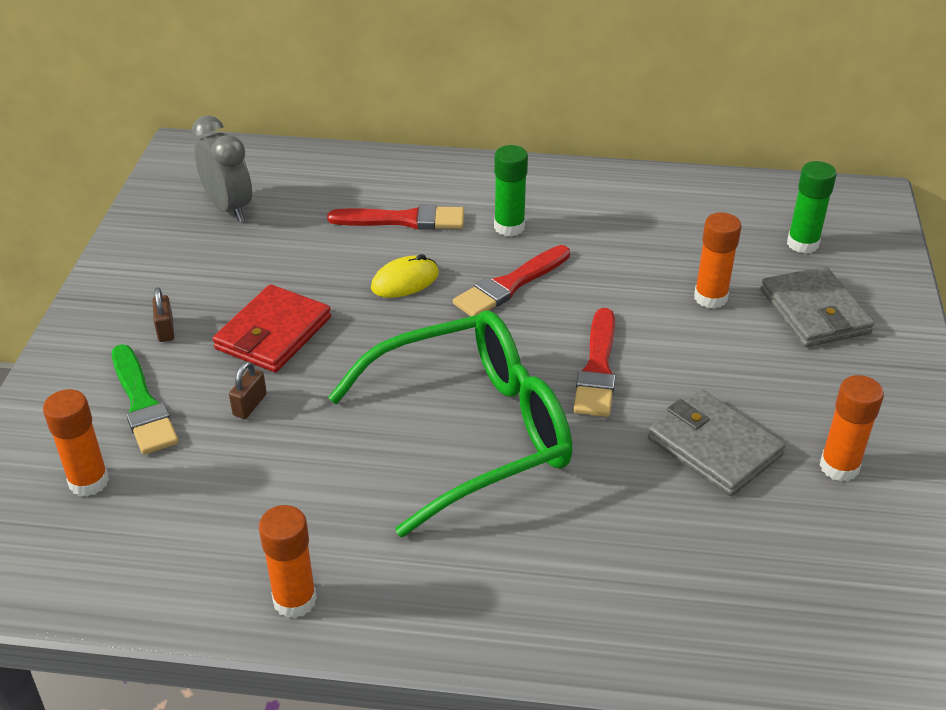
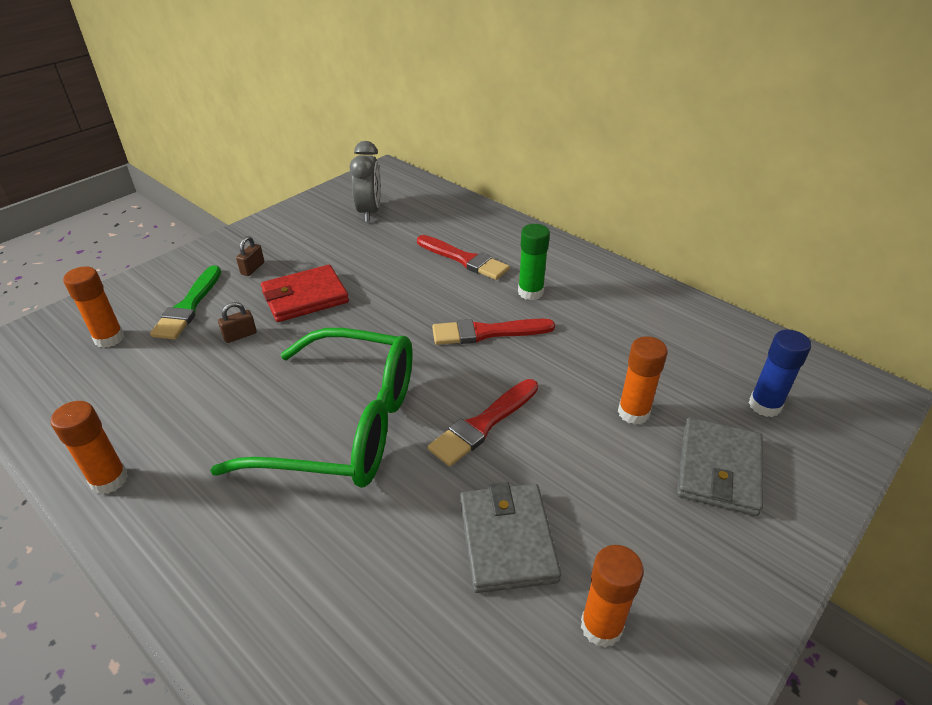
camera: 35 degrees right, 0 degrees up
(405, 281) = (420, 299): yellow mouse -> none
(802, 244) = (764, 405): green glue stick -> blue glue stick

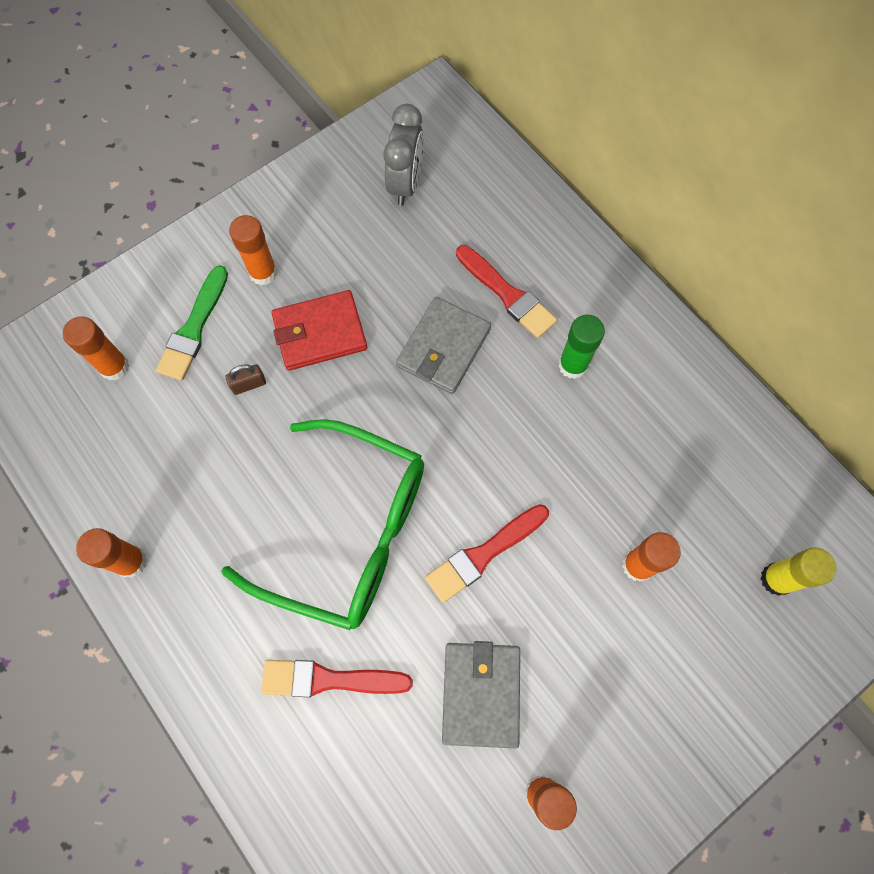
camera: 10 degrees right, 30 degrees up
(252, 268) = (263, 273): brown padlock -> orange glue stick
(487, 332) = (511, 423): red brush -> red brush (329, 679)
(718, 469) = (699, 651): grey wallet -> grey wallet (443, 347)
(764, 405) = (776, 579): blue glue stick -> yellow glue stick

